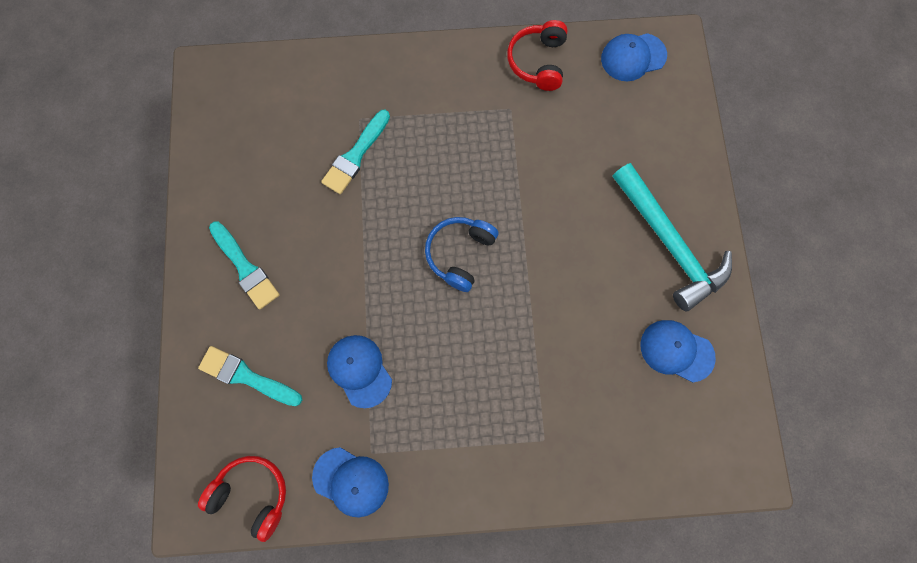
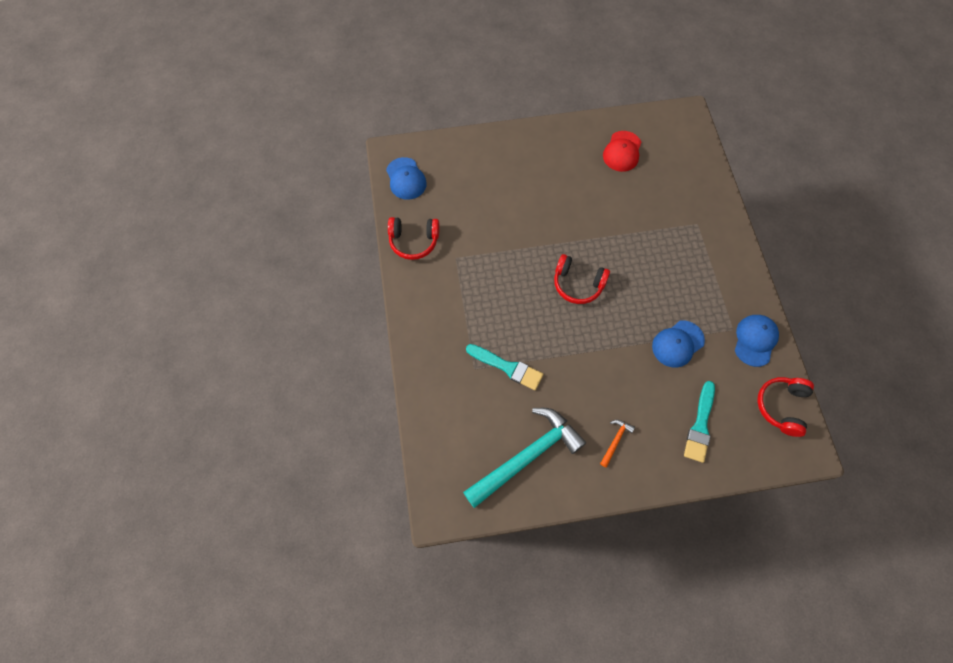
camera: 95 degrees left, 10 degrees down
(245, 268) = (615, 440): turquoise brush -> orange hammer
(460, 254) = (578, 284): blue headphones -> red headphones
(668, 243) = (549, 156): turquoise hammer -> turquoise hammer (527, 456)
(676, 350) = (622, 151): blue cap -> red cap

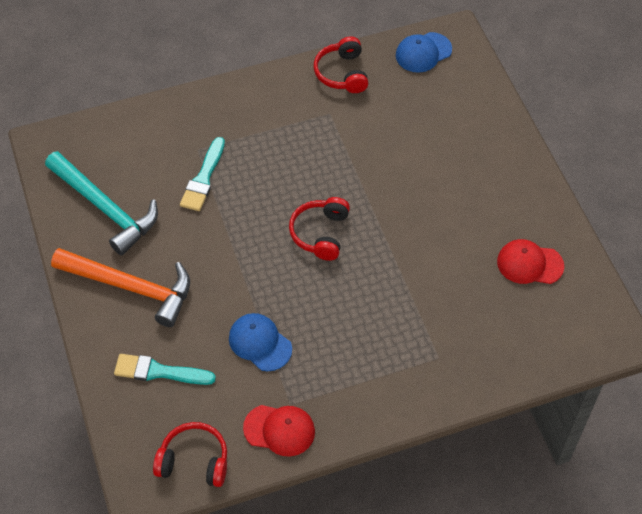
camera: 80 degrees right, 10 degrees down
(615, 440) = (131, 287): orange hammer -> orange hammer, size x2.49
(755, 340) = (279, 430): blue cap -> red cap

